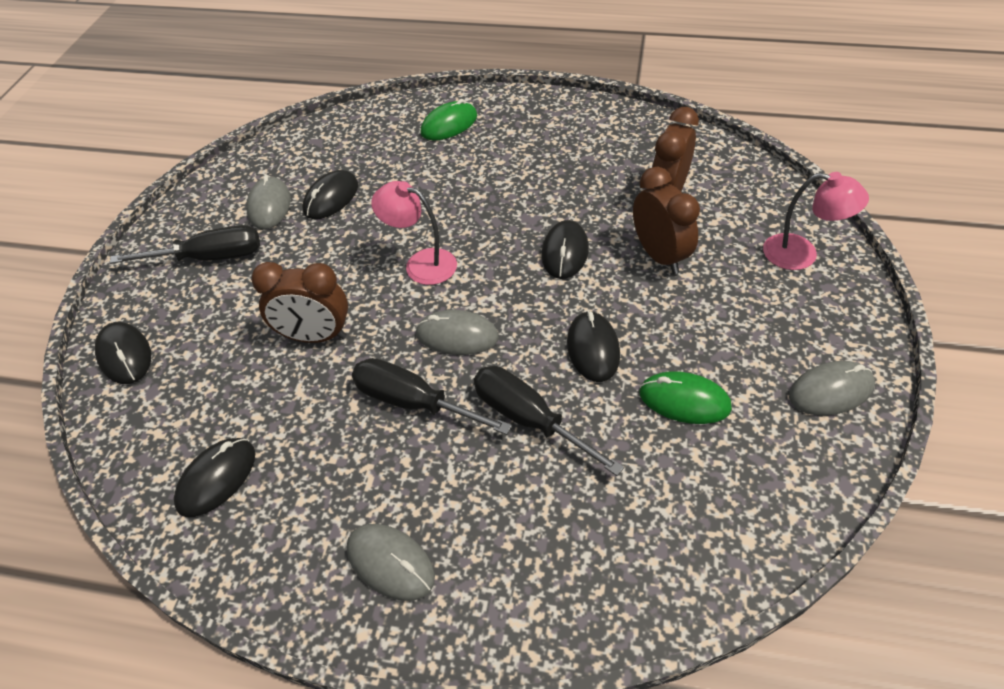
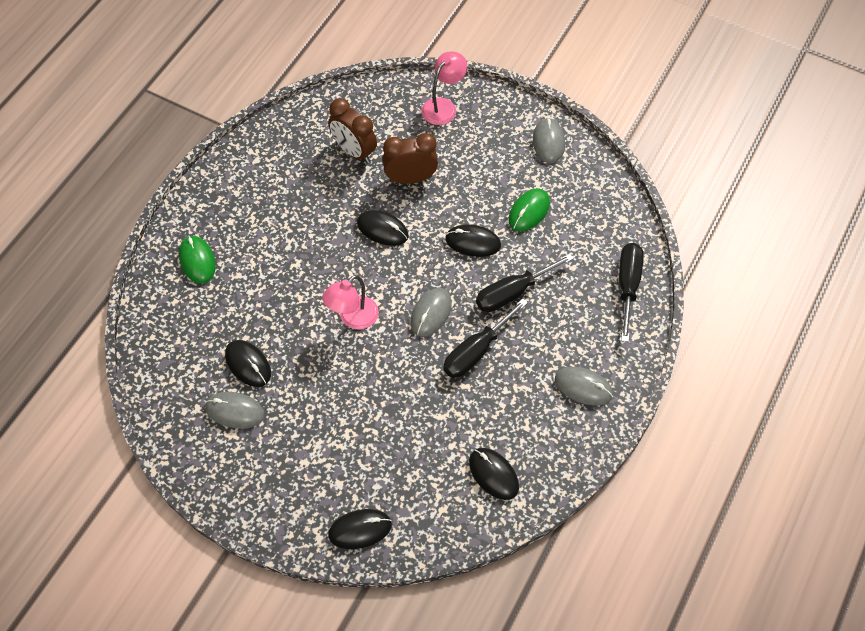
camera: 75 degrees left, 10 degrees up
(209, 258) = (278, 462): black screwdriver -> black screwdriver (628, 286)
(315, 336) = (395, 399): brown clock -> none
(390, 563) = (583, 387): grey mouse -> grey mouse turned 60 degrees clockwise

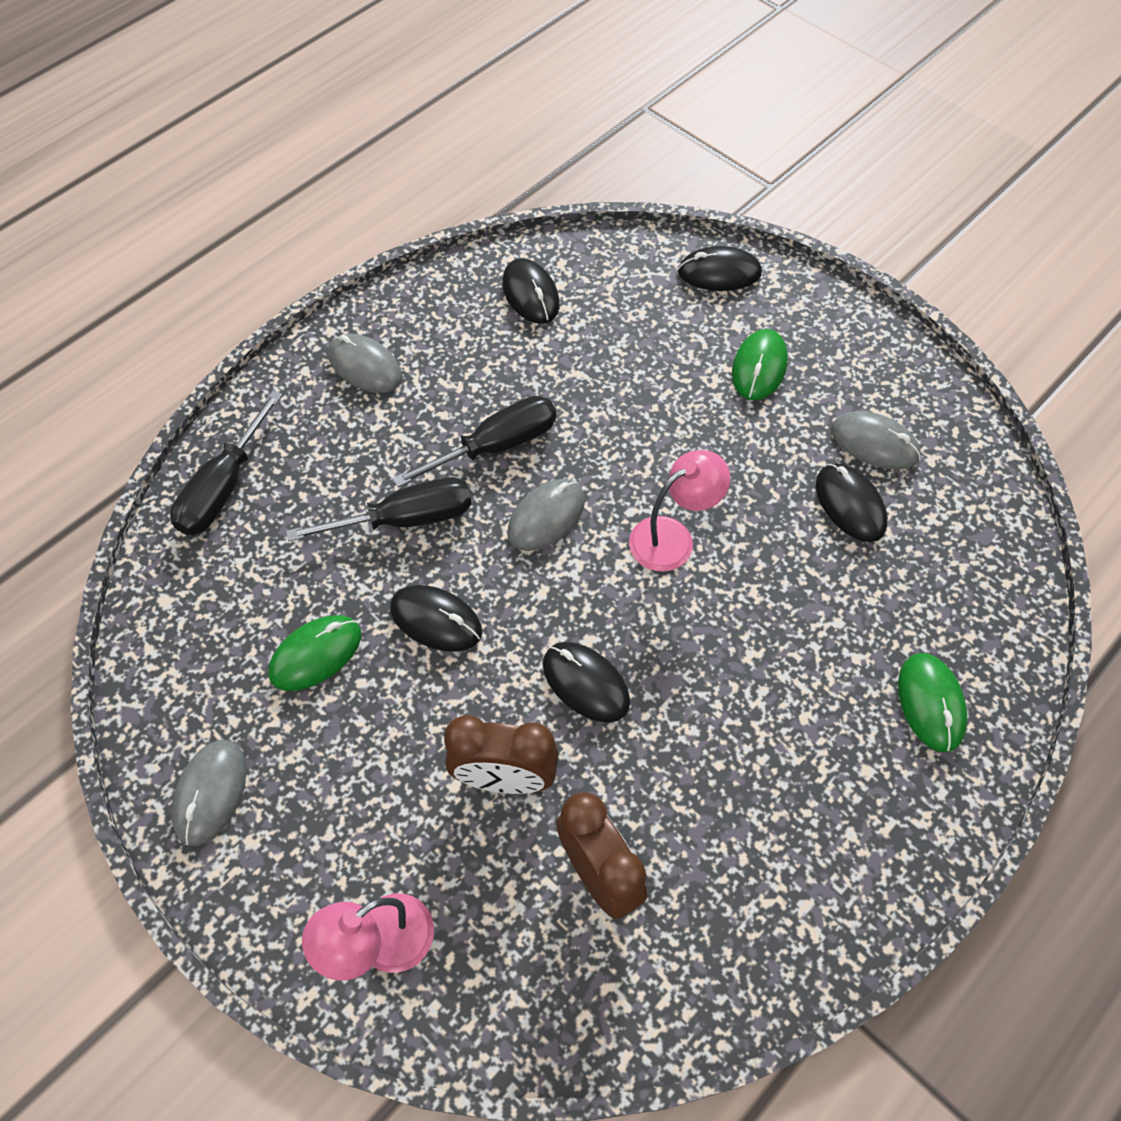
camera: 165 degrees left, 0 degrees up
(318, 451) = (759, 367): none -> green mouse

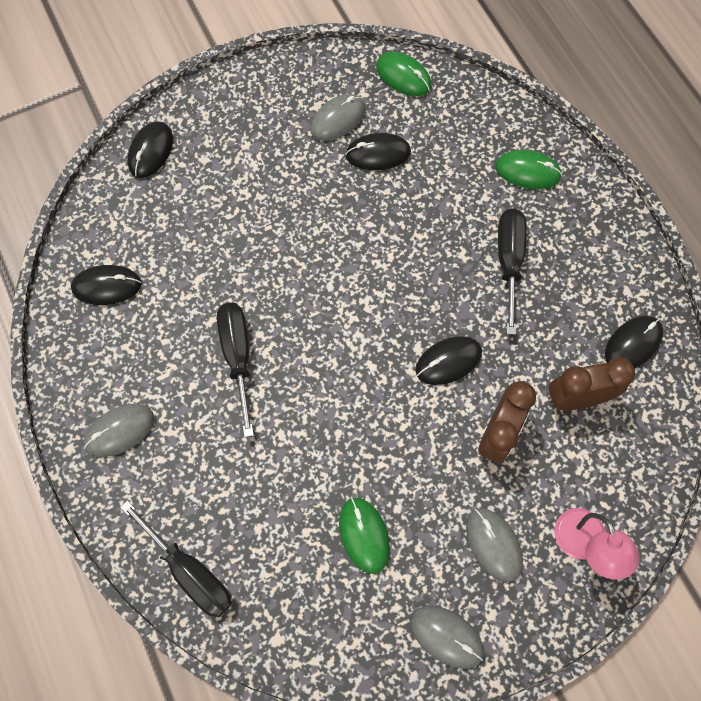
camera: 70 degrees left, 10 degrees up
(406, 519) = (275, 440): black screwdriver -> black screwdriver (509, 261)
(436, 620) = (367, 443): black mouse -> black mouse (633, 344)
(546, 517) = (312, 343): grey mouse -> grey mouse (493, 544)
(672, 537) = (360, 268): pink lamp -> none
(759, 367) = (247, 160): green mouse -> green mouse (403, 76)

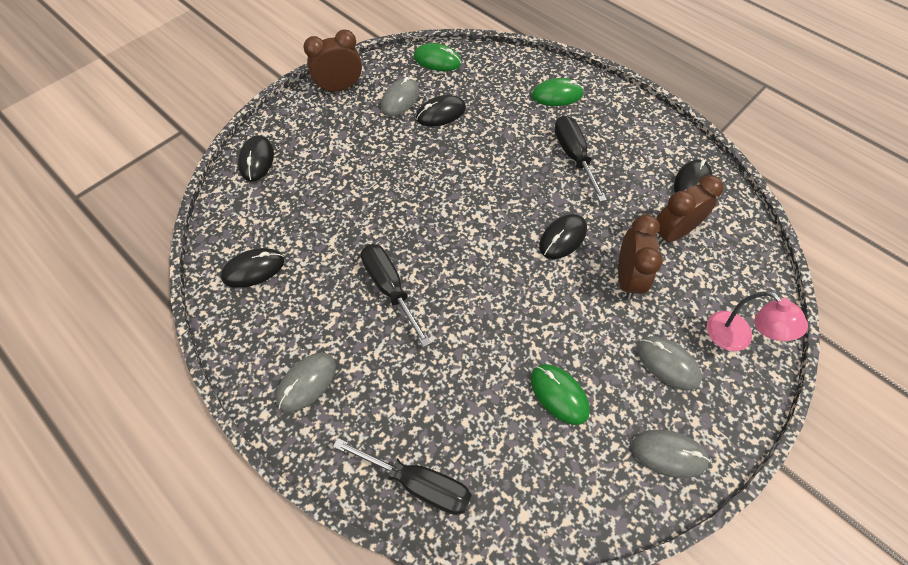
camera: 20 degrees left, 10 degrees down
(274, 81) = (340, 88): none -> brown clock

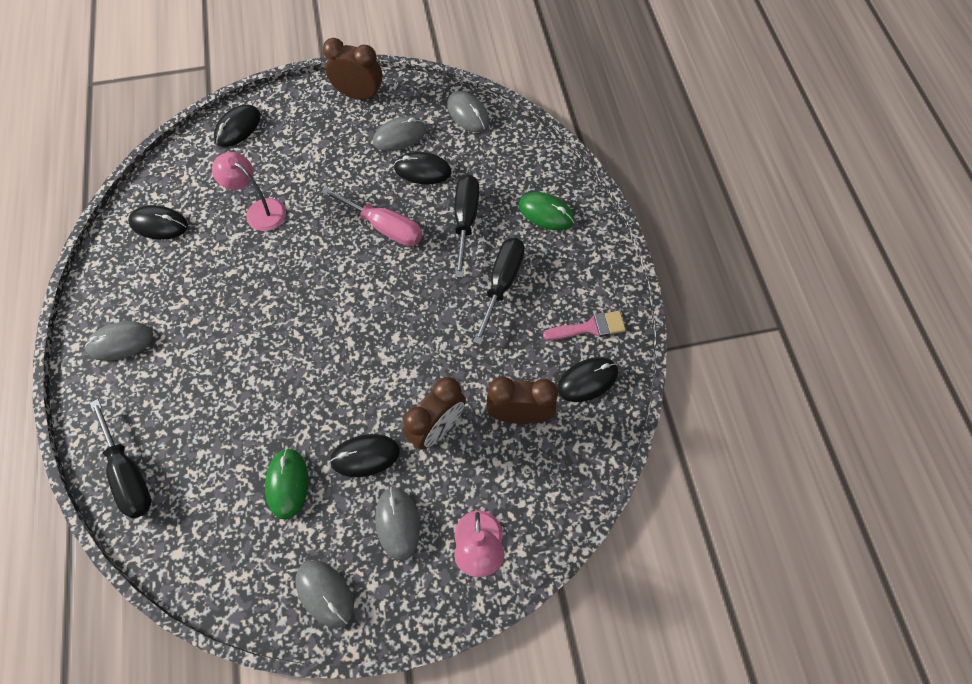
camera: 35 degrees right, 5 degrees up
(336, 209) = (259, 210): none -> pink lamp
(390, 288) = (241, 306): black screwdriver -> black screwdriver (465, 220)
(437, 60) = (468, 114): green mouse -> grey mouse
(450, 166) = (384, 227): none -> pink screwdriver
(563, 238) = (417, 354): black mouse -> black mouse (365, 456)
(659, 150) = (590, 327): none -> pink brush

